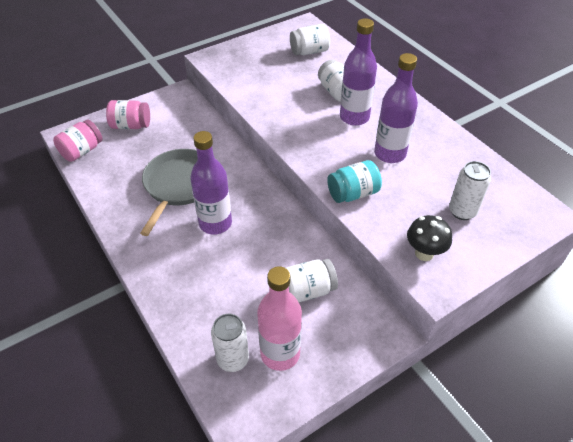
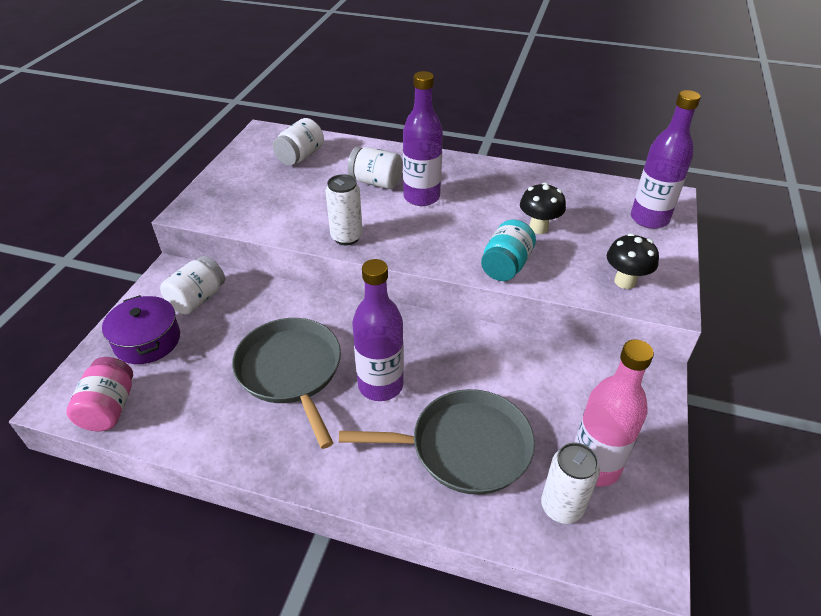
camera: 40 degrees left, 5 degrees down
(131, 125) = (147, 341): pink jar -> purple pot
(220, 288) = (464, 447): none -> grey pan
(308, 290) = (547, 388): white jar -> white jar (197, 299)
(390, 154) = (493, 213): purple bottle -> purple bottle (649, 219)
(409, 181) = (538, 228): none -> black mushroom
(462, 211) = (608, 229): white can -> white can (346, 237)

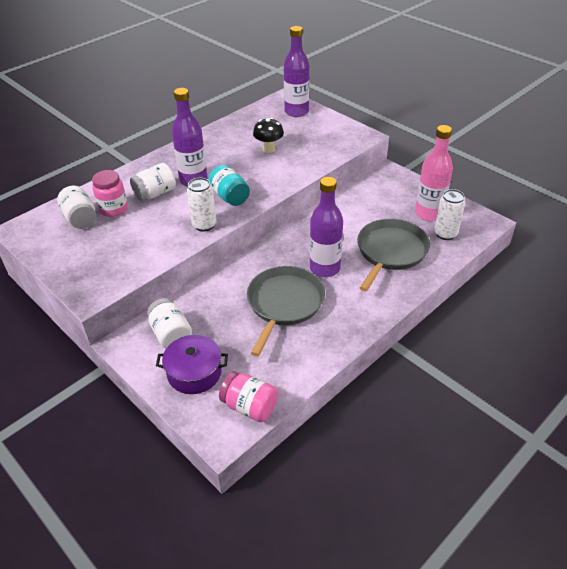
camera: 60 degrees left, 0 degrees up
(291, 371) = (284, 304): grey pan -> grey pan turned 105 degrees clockwise
(330, 168) = (113, 209): none -> pink jar
(506, 266) = (291, 173): turquoise jar -> turquoise jar (230, 197)
(625, 281) = (338, 141): black mushroom -> none

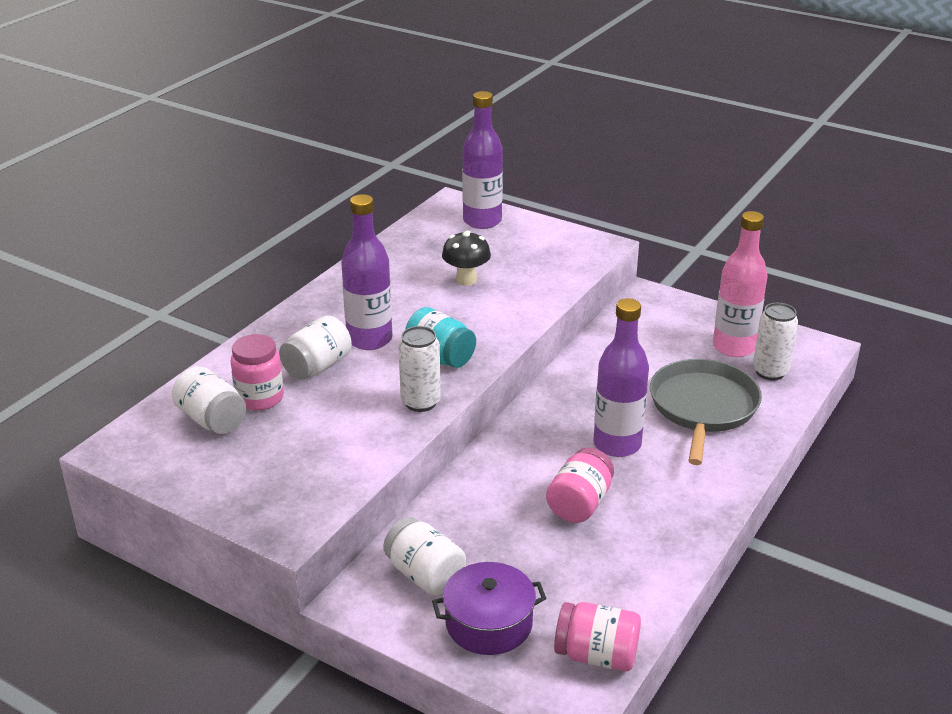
camera: 15 degrees left, 10 degrees down
(284, 304) = (579, 503): grey pan -> pink jar

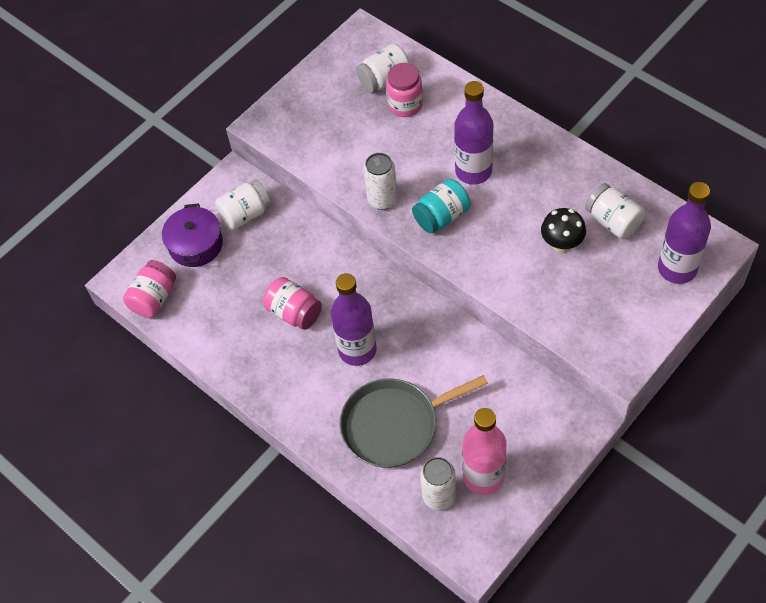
camera: 105 degrees right, 25 degrees up
(317, 366) = (440, 138): white jar -> white jar (613, 221)
(703, 407) = (394, 425): grey pan -> grey pan turned 135 degrees clockwise

